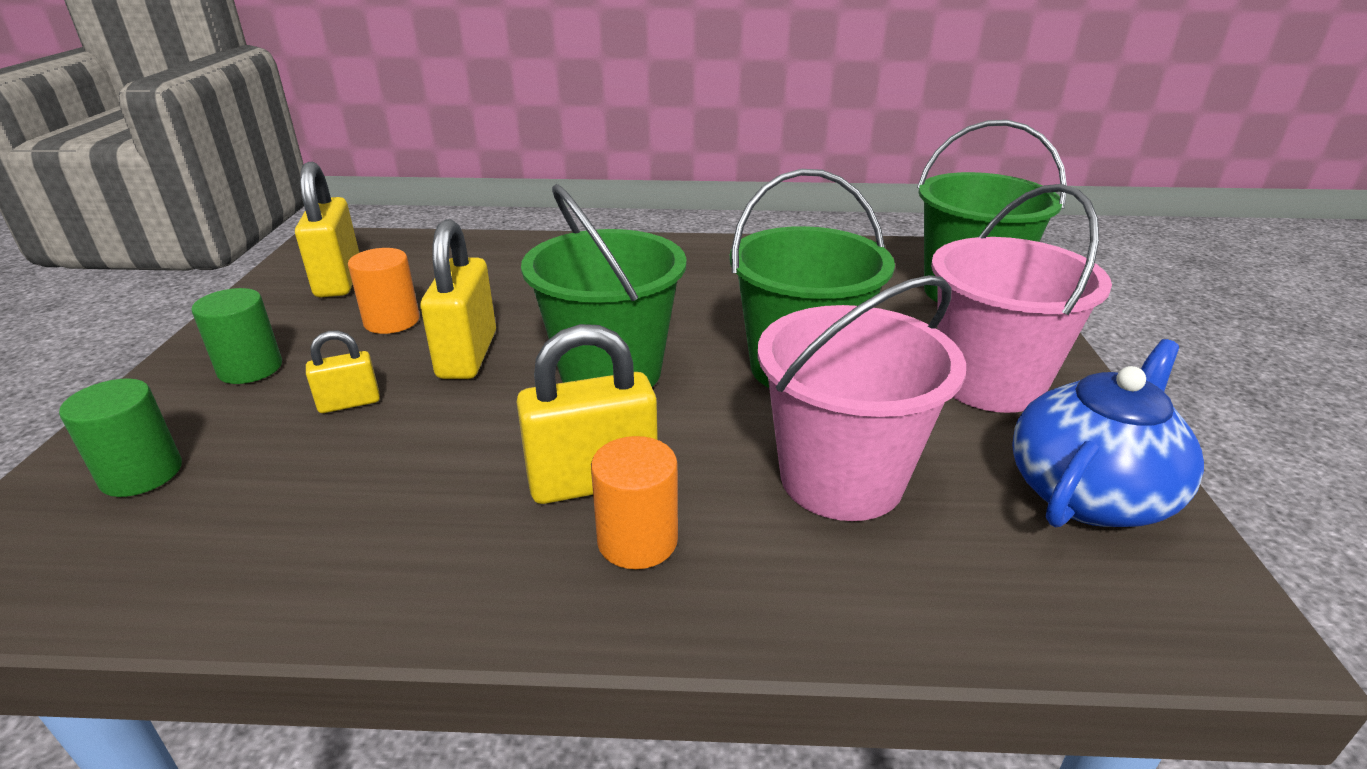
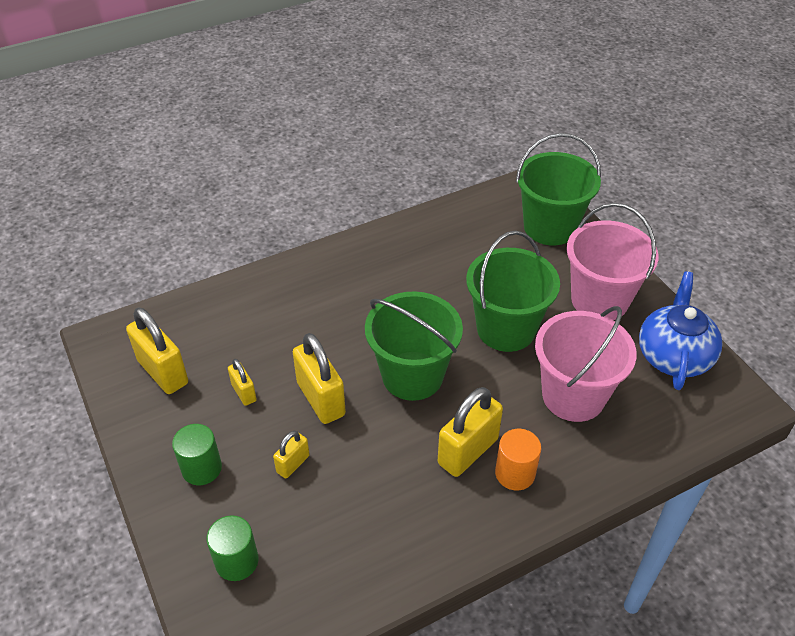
camera: 30 degrees left, 15 degrees up
(392, 321) = (244, 392): orange cylinder -> yellow padlock

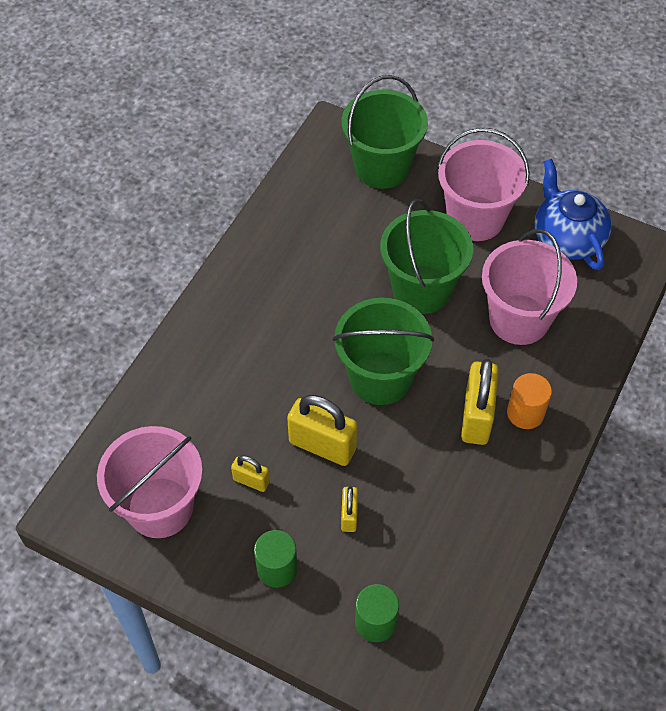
camera: 35 degrees left, 10 degrees up
(163, 372) = (160, 507): yellow padlock -> pink bucket

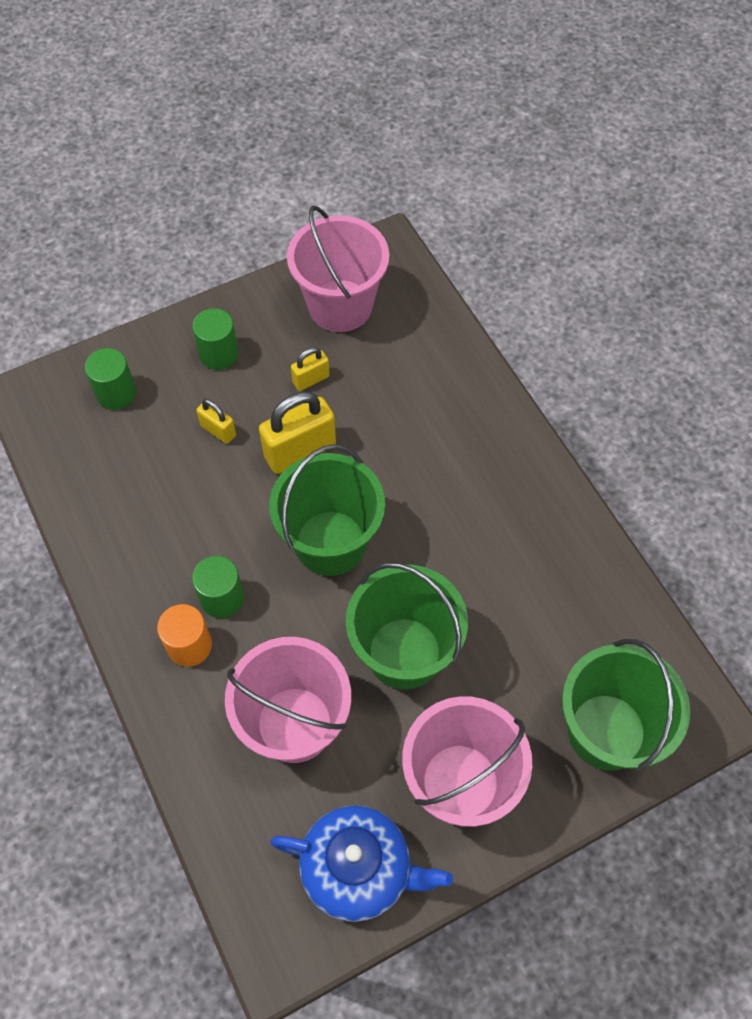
camera: 125 degrees right, 5 degrees up
(476, 417) = (222, 598): yellow padlock -> green cylinder

